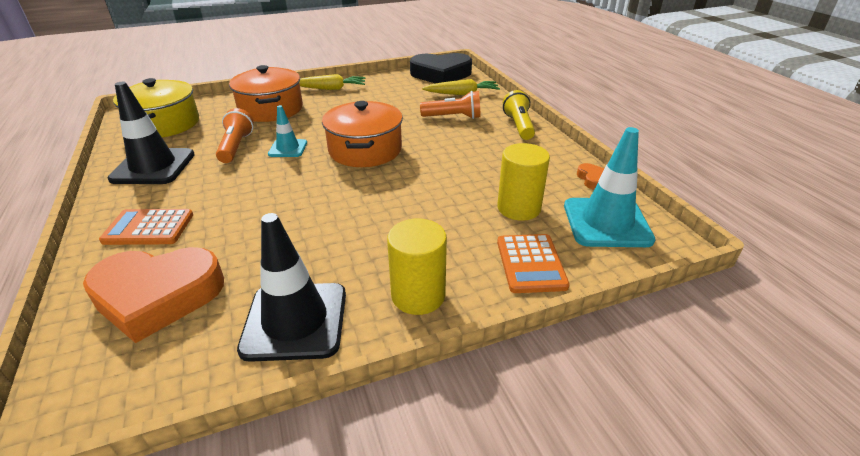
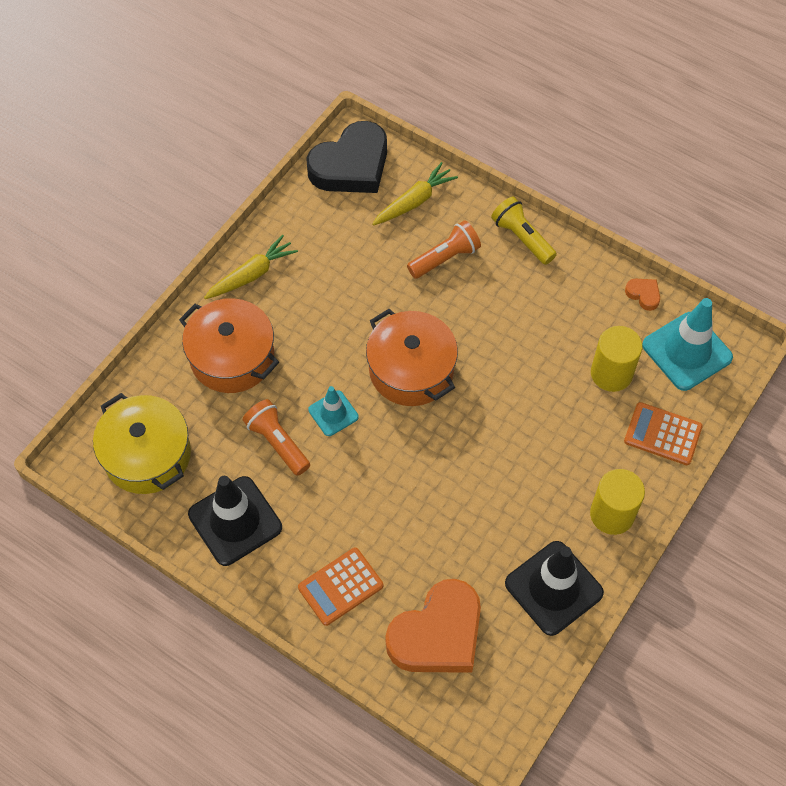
camera: 35 degrees left, 25 degrees up
(530, 263) = (662, 434): orange calculator -> orange calculator turned 150 degrees clockwise

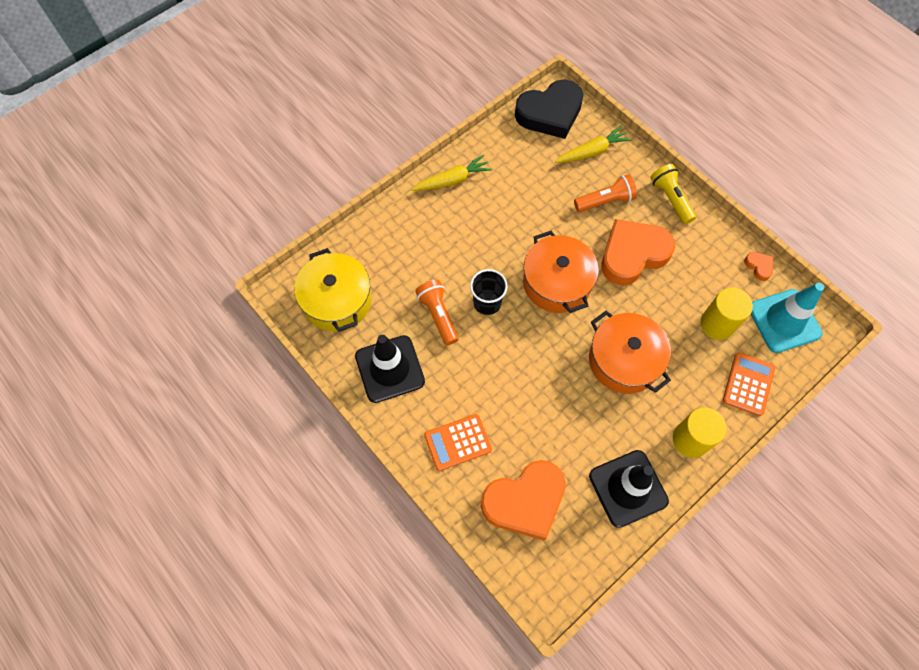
camera: 15 degrees right, 5 degrees up
(232, 357) = (421, 240): orange pot -> orange pot (624, 361)
(333, 413) = (487, 303): turquoise traffic cone -> black cup
(493, 315) = (632, 255): none -> orange heart
(662, 434) = (748, 384): orange calculator -> orange calculator turned 75 degrees clockwise

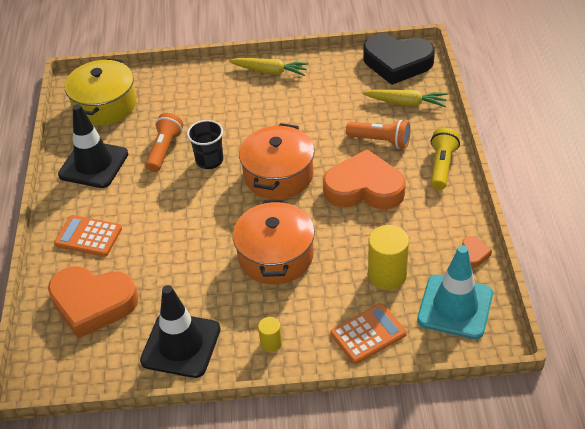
camera: 40 degrees right, 20 degrees down
(690, 440) = (271, 343): yellow cylinder -> yellow cylinder, size x0.53

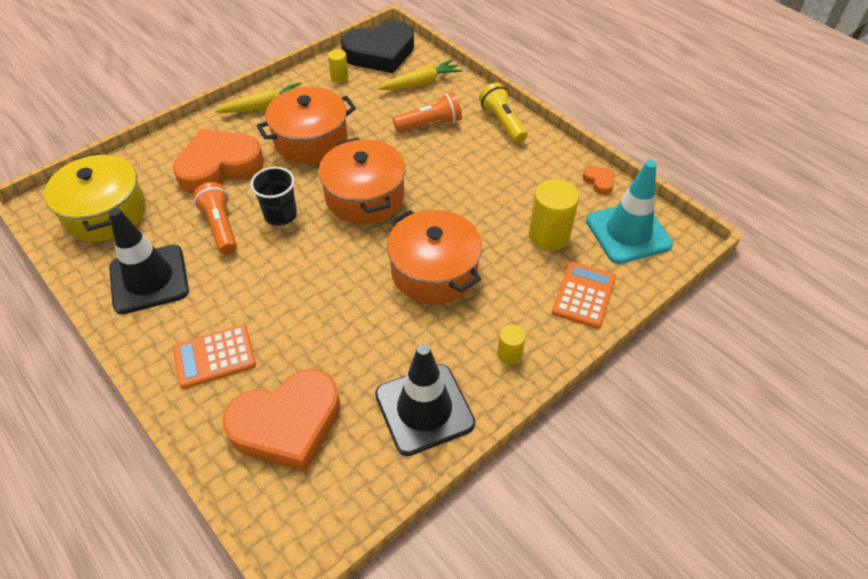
camera: 40 degrees left, 5 degrees up
(279, 113) = (311, 140): none -> orange pot
(347, 70) = (339, 76): none -> yellow cylinder
(364, 188) = (455, 171): orange heart -> orange heart (219, 166)

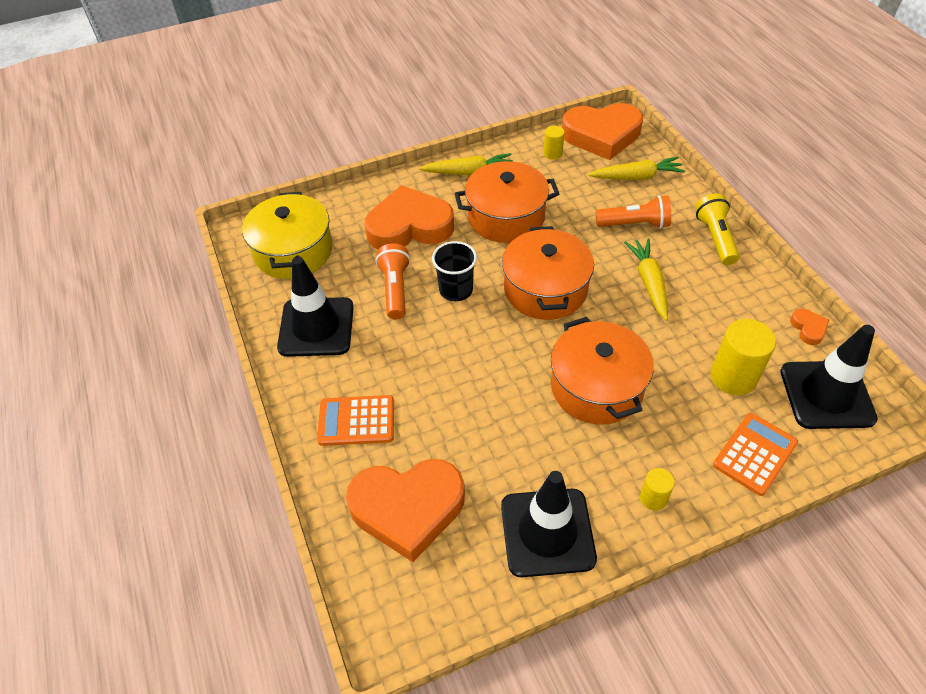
camera: 20 degrees right, 0 degrees up
(380, 53) = (601, 135): black heart -> orange heart
(456, 172) = (649, 282): none -> yellow carrot
(628, 232) = (826, 395): turquoise traffic cone -> black traffic cone

